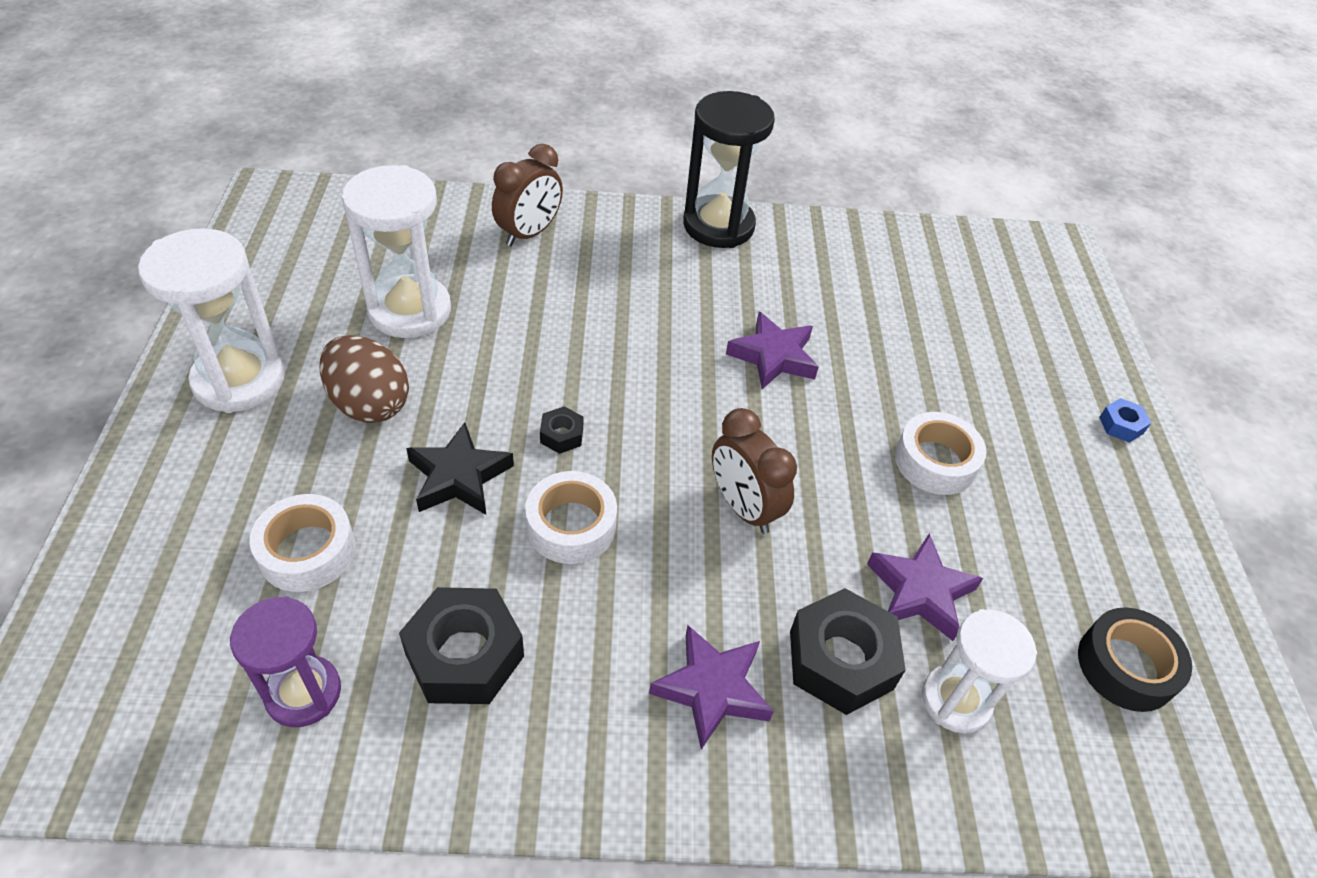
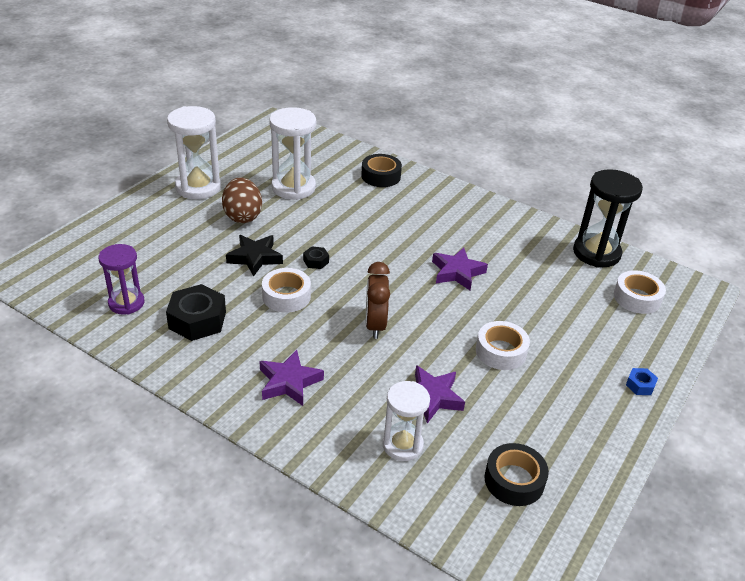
camera: 35 degrees right, 10 degrees down
(307, 551) = (170, 257): white tape -> white tape (637, 298)
(529, 233) = (381, 176): brown clock -> black tape
(718, 226) = (487, 206): black hourglass -> black hourglass (596, 253)
(840, 660) = (361, 402): black nut -> none

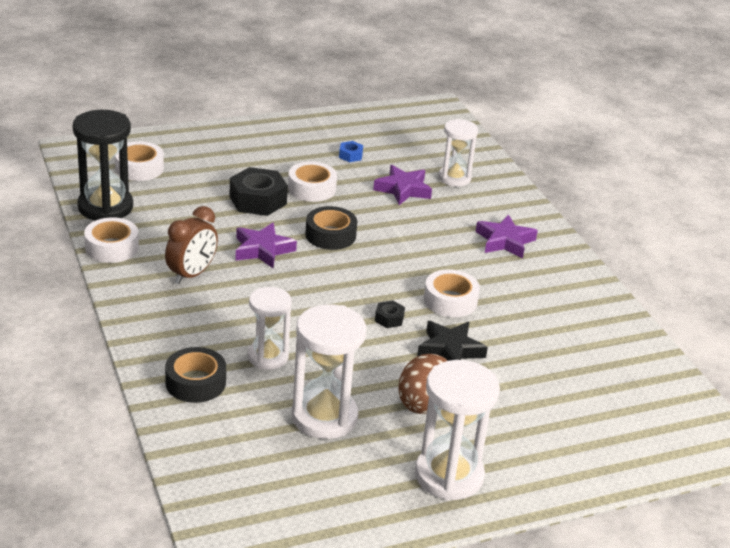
camera: 145 degrees left, 5 degrees down
(126, 303) = (614, 361): purple hourglass -> none
(197, 320) = (552, 316): black nut -> black nut (258, 200)
(361, 204) = (268, 357): none -> white hourglass
(375, 325) = (392, 246): brown clock -> brown clock (191, 274)
(514, 480) = (400, 137): black tape -> black tape (330, 235)
(542, 227) = (112, 247): none -> white tape
(640, 385) = (241, 133): blue nut -> blue nut (350, 155)

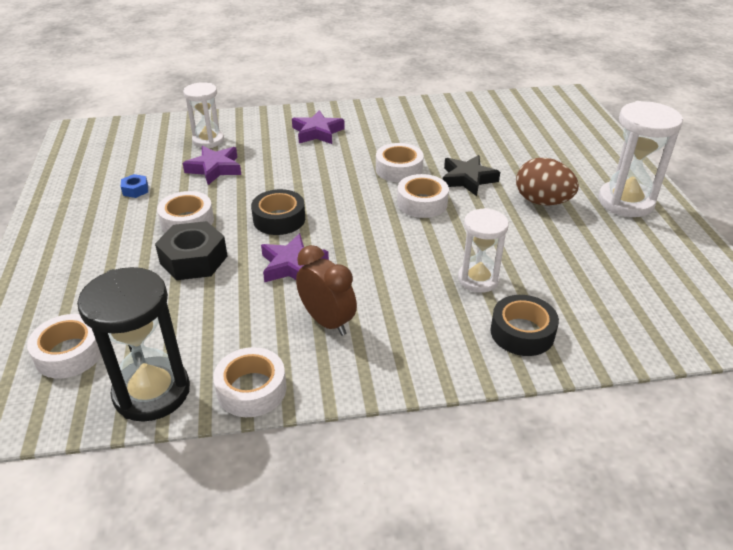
camera: 75 degrees left, 5 degrees up
(324, 417) = (565, 254): white hourglass -> none
(389, 319) = (422, 203): black nut -> white tape

